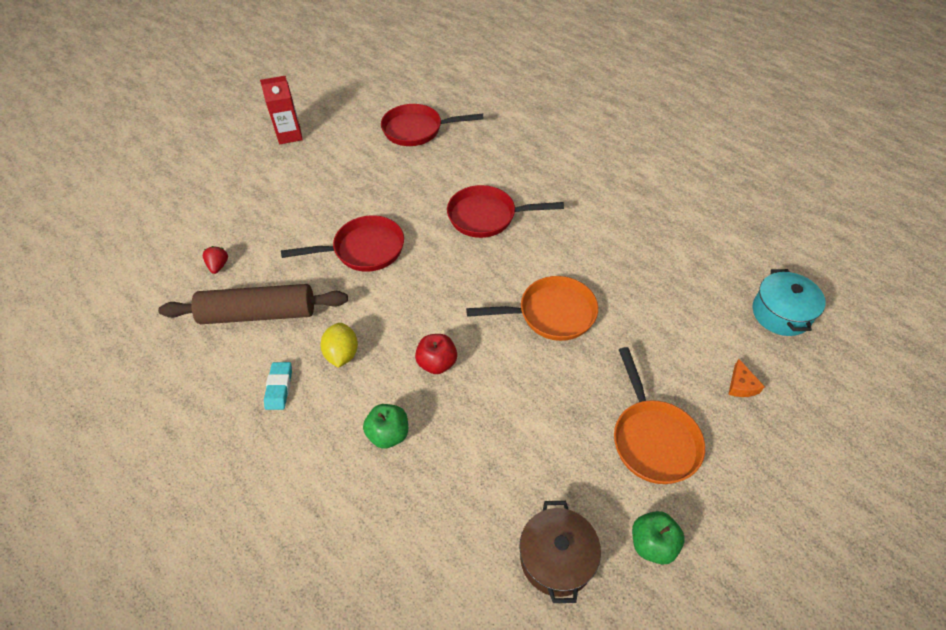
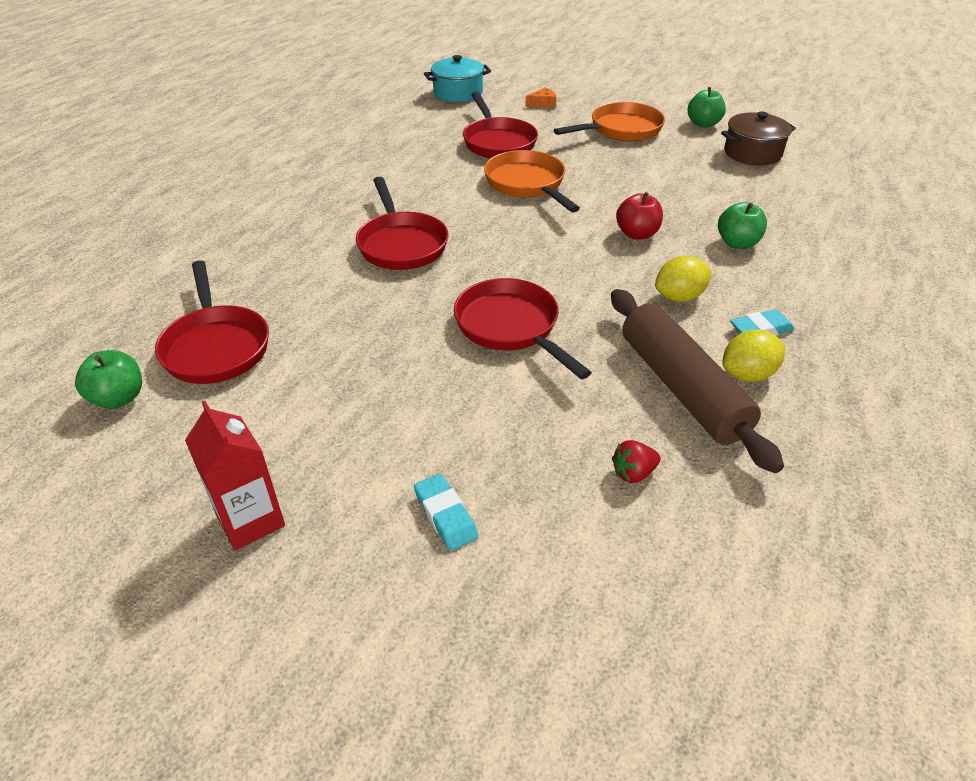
camera: 110 degrees left, 10 degrees down
(245, 355) = (747, 374): none -> yellow lemon
(247, 192) = (445, 515): none -> turquoise eraser
(394, 100) = (119, 398): none -> green apple
(644, 316) = (498, 142): none -> red pan

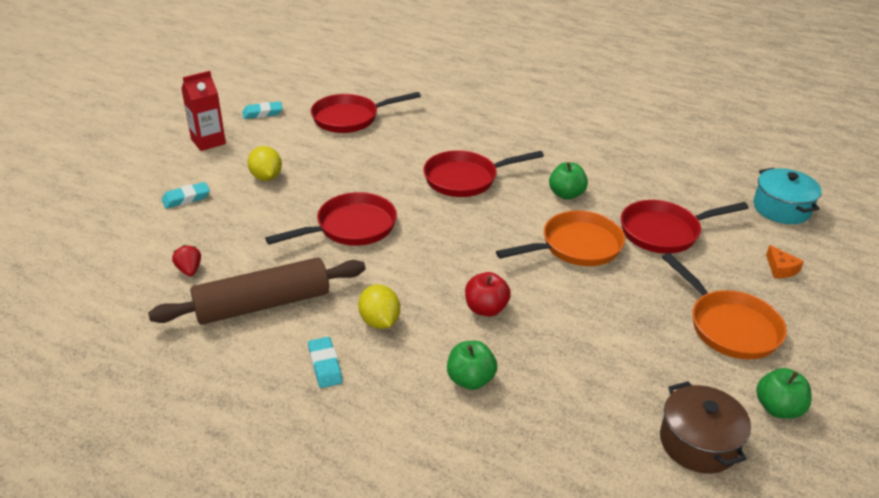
camera: 90 degrees right, 5 degrees down
(119, 398) = (311, 96): green apple -> green apple (566, 194)
(160, 456) = (262, 113): none -> turquoise eraser
(747, 374) = (268, 344): yellow lemon -> yellow lemon (266, 177)

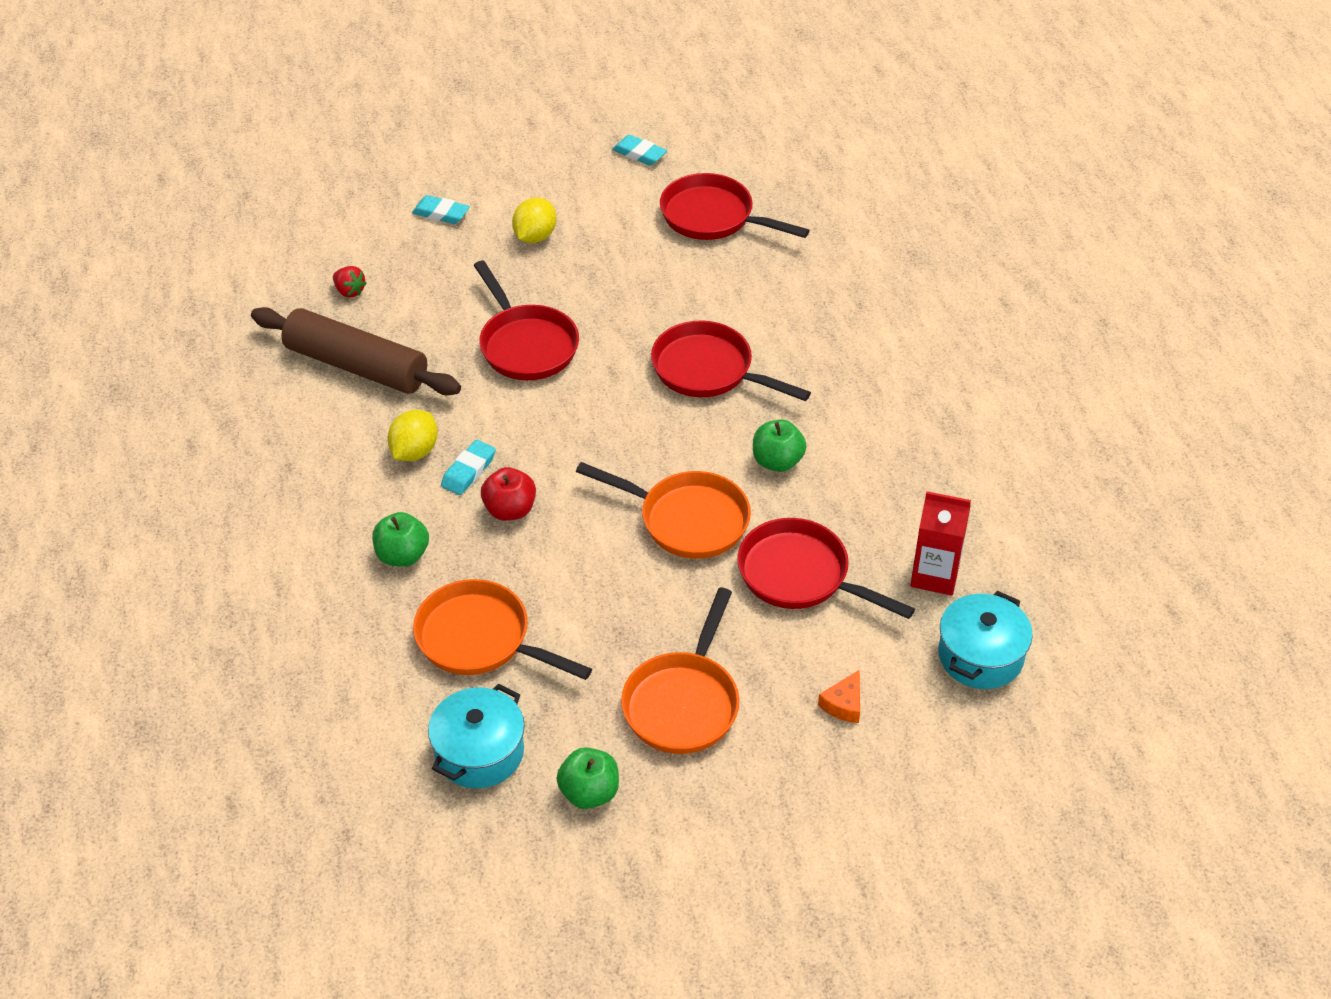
camera: 50 degrees right, 10 degrees up
(189, 270) = (349, 291): red strawberry -> red strawberry turned 105 degrees clockwise
(208, 141) = (543, 158): red carton -> red carton (935, 575)
(325, 365) = (325, 455): turquoise eraser -> turquoise eraser (468, 471)
(351, 227) = (526, 345): red pan -> red pan turned 45 degrees clockwise
(590, 384) = (480, 639): none -> orange pan
(698, 442) = (479, 752): brown pot -> turquoise pot

